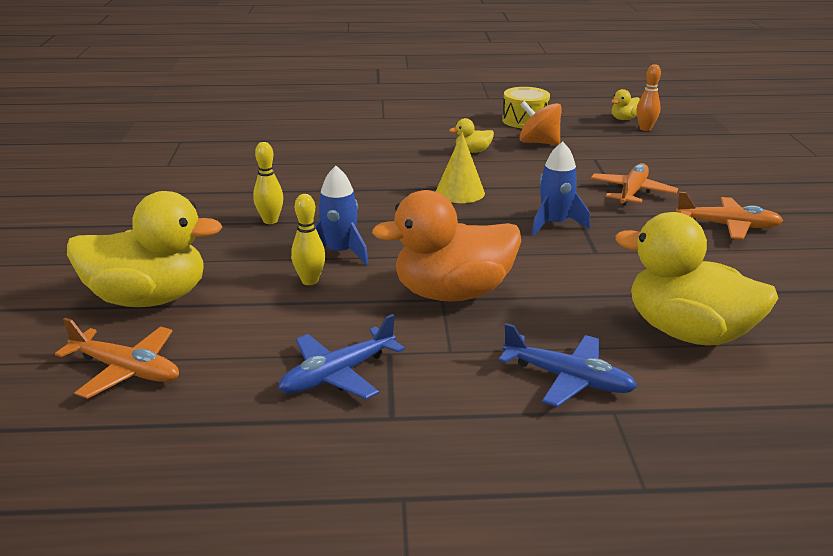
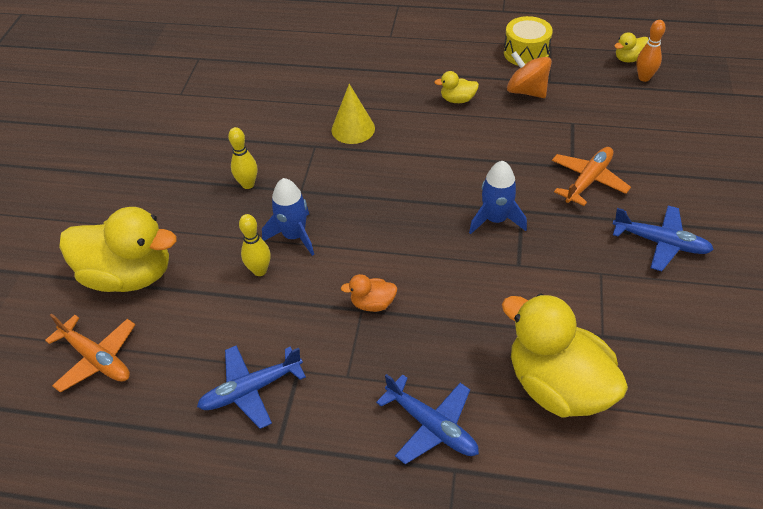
camera: 15 degrees right, 20 degrees up
(452, 293) = (372, 303): orange duck -> orange duck, size x0.43
(460, 192) = (425, 162): yellow cone -> yellow cone (353, 129)
(727, 226) = (660, 242): orange plane -> blue plane

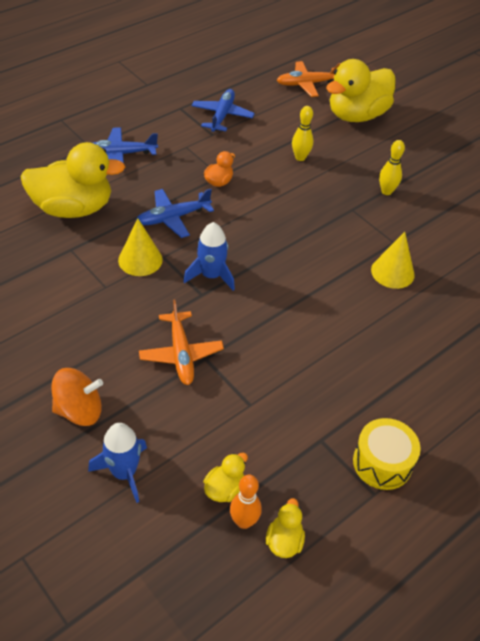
camera: 125 degrees right, 0 degrees up
(294, 236) = (312, 184): blue rocket -> blue rocket (124, 473)
(457, 100) = (363, 356): yellow duck -> yellow duck (224, 489)
(526, 91) = (324, 411): orange spinning top -> orange spinning top (79, 410)
(543, 276) = (140, 260): none -> yellow cone
(660, 242) = (83, 337): blue plane -> blue plane (173, 218)

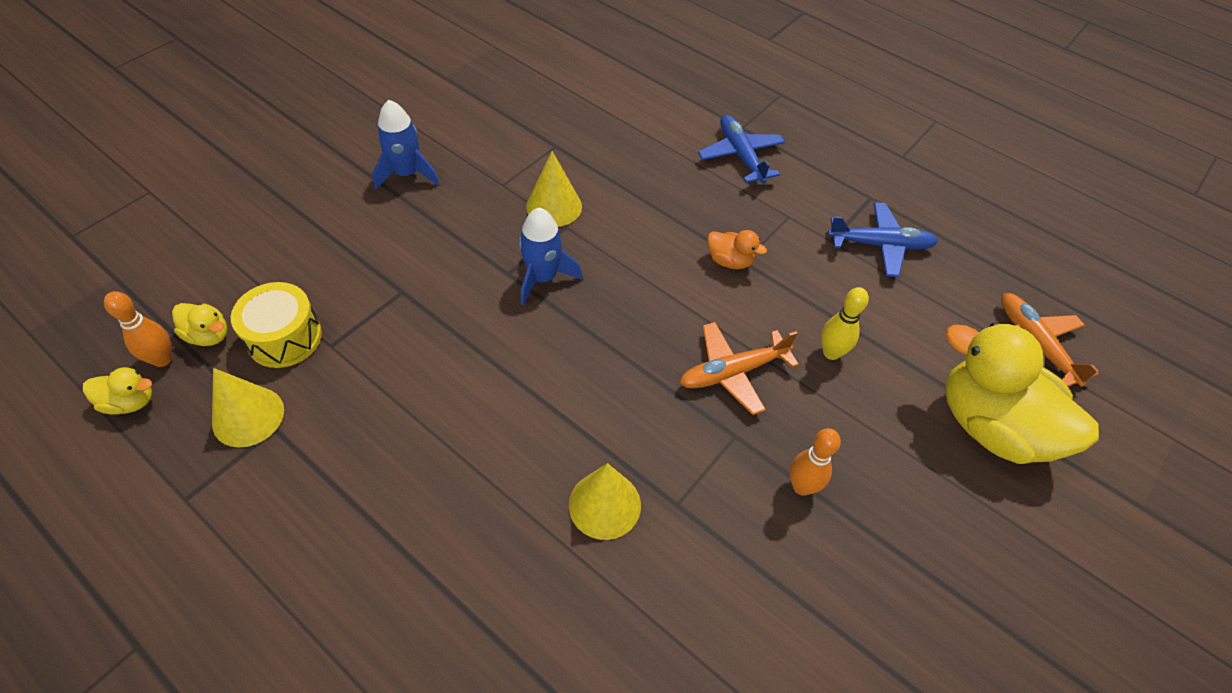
camera: 80 degrees right, 5 degrees up
(73, 208) = (624, 135): yellow duck -> none
(79, 410) = (320, 197): orange spinning top -> none
(124, 473) = (238, 246): blue rocket -> blue rocket (407, 174)
(173, 218) = (639, 225): blue plane -> none
(181, 353) = (407, 267): orange plane -> orange plane (733, 372)
(308, 457) = (248, 416): none -> yellow cone
(382, 463) = (233, 506): yellow drum -> yellow drum (284, 337)
(386, 191) = (801, 486): yellow bowling pin -> orange bowling pin

